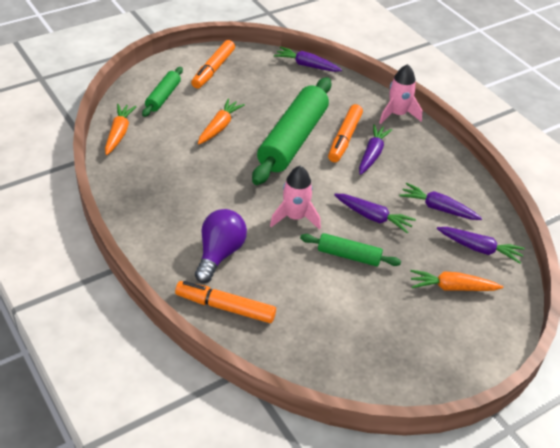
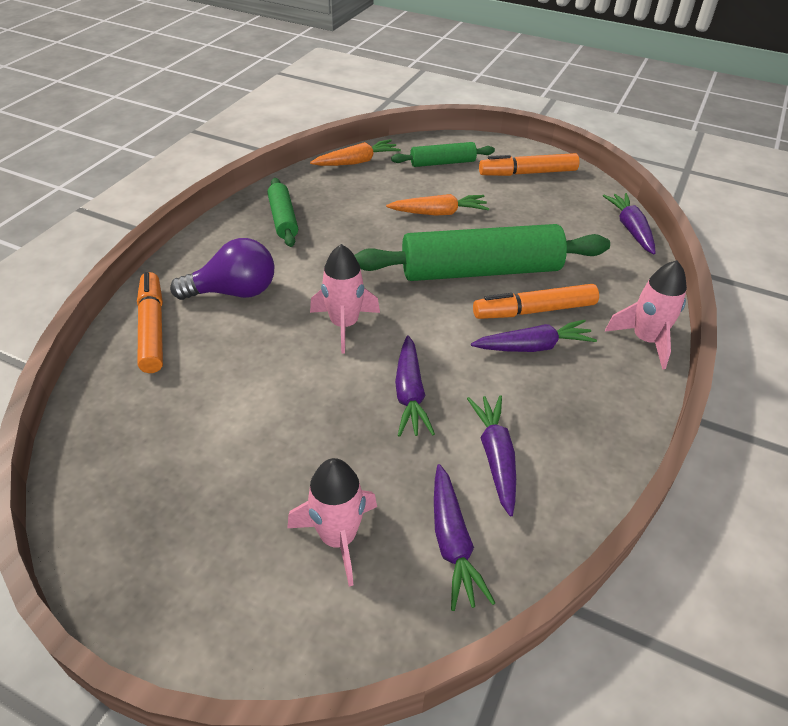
camera: 60 degrees right, 0 degrees up
(349, 256) = (315, 398): green rolling pin -> green rolling pin (283, 219)
(452, 287) = (338, 538): orange carrot -> pink rocket

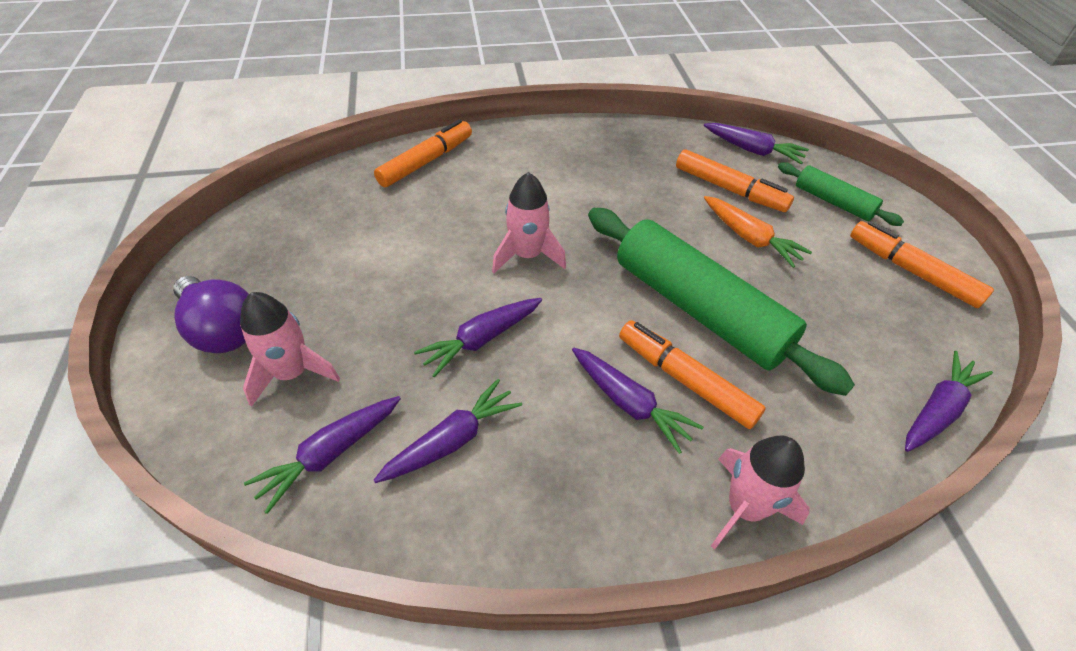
camera: 55 degrees right, 5 degrees up
(234, 292) = (503, 176): purple light bulb -> purple light bulb (222, 329)
(283, 219) = (618, 153): green rolling pin -> none
(357, 162) = (752, 150): orange carrot -> purple carrot
(384, 194) = (729, 189): none -> orange marker

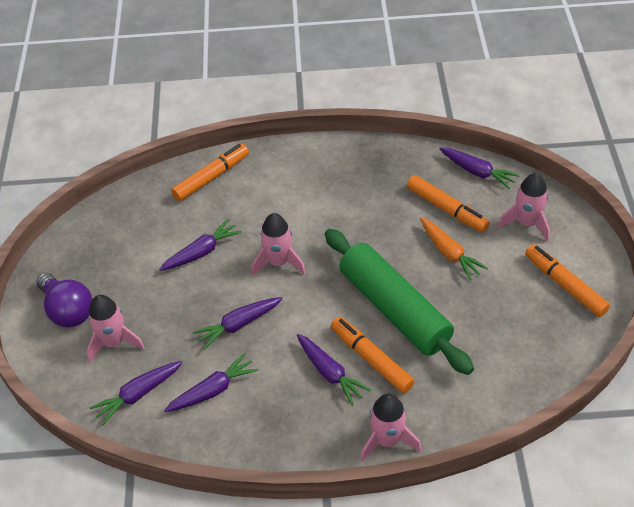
camera: 10 degrees right, 0 degrees up
(833, 202) = (527, 223): green rolling pin -> pink rocket
(937, 410) = (537, 388): purple carrot -> purple carrot (201, 252)

